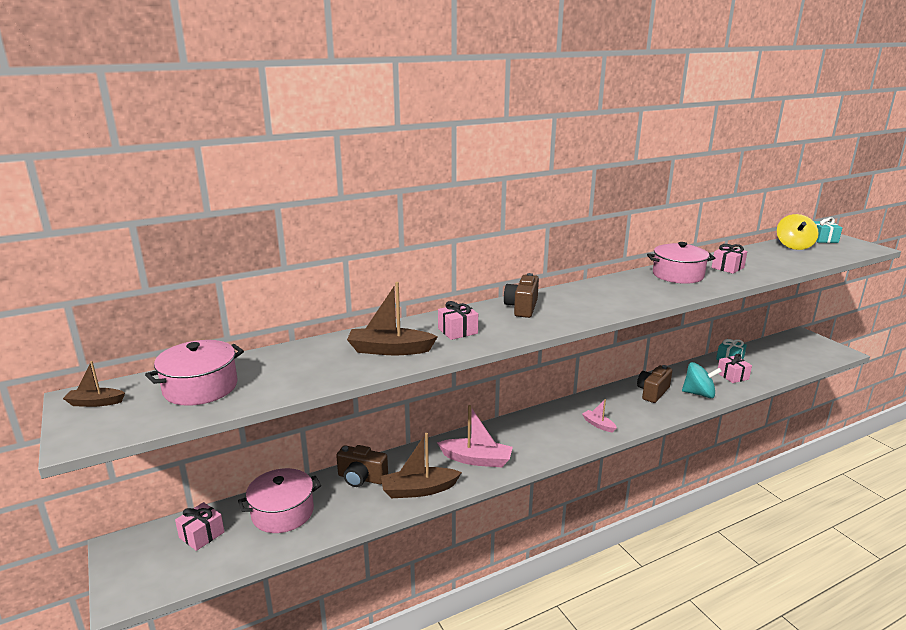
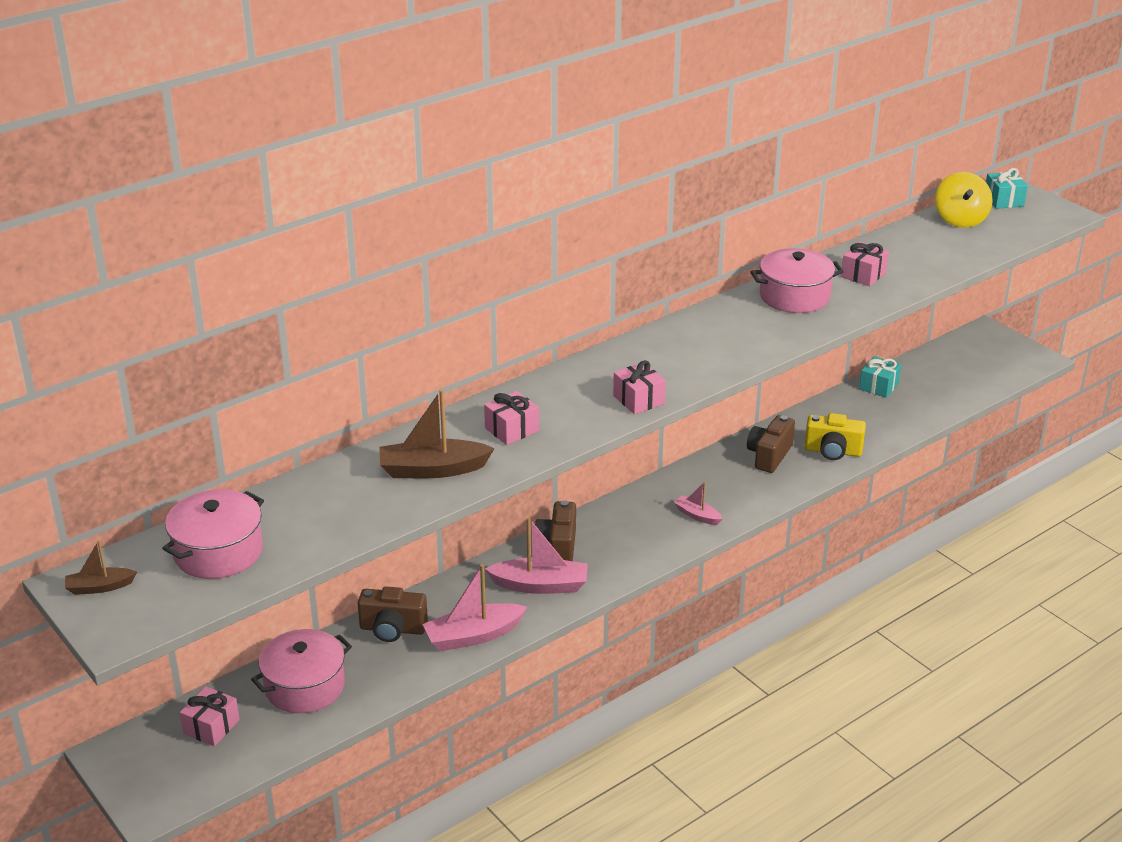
camera: 10 degrees left, 10 degrees up
(418, 490) = (473, 636): brown boat -> pink boat
(522, 308) = (588, 380): brown camera -> brown camera (558, 546)
(699, 394) = (833, 451): turquoise spinning top -> yellow camera
(732, 376) = (881, 416): pink gift -> pink gift (639, 400)

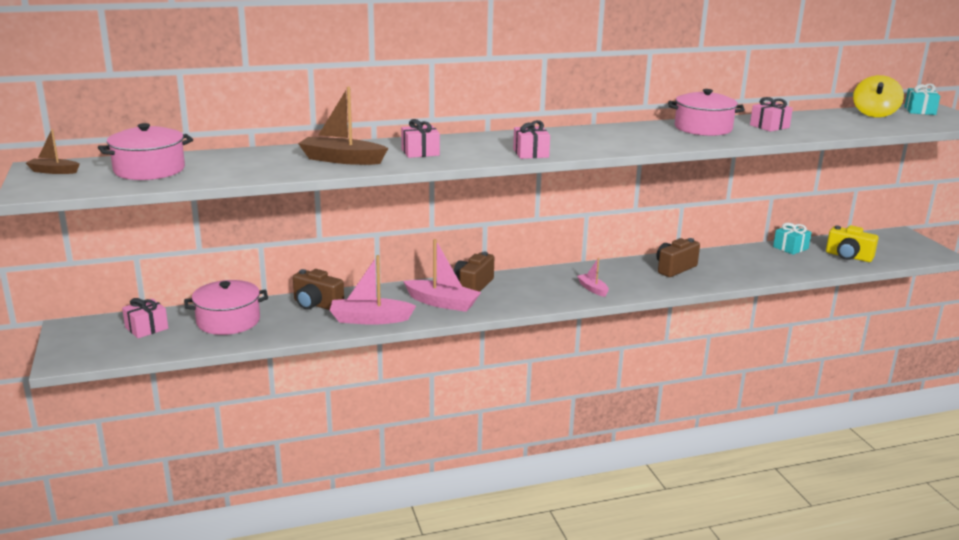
camera: 20 degrees right, 10 degrees down
(833, 451) = (728, 275): yellow camera -> yellow camera (848, 256)

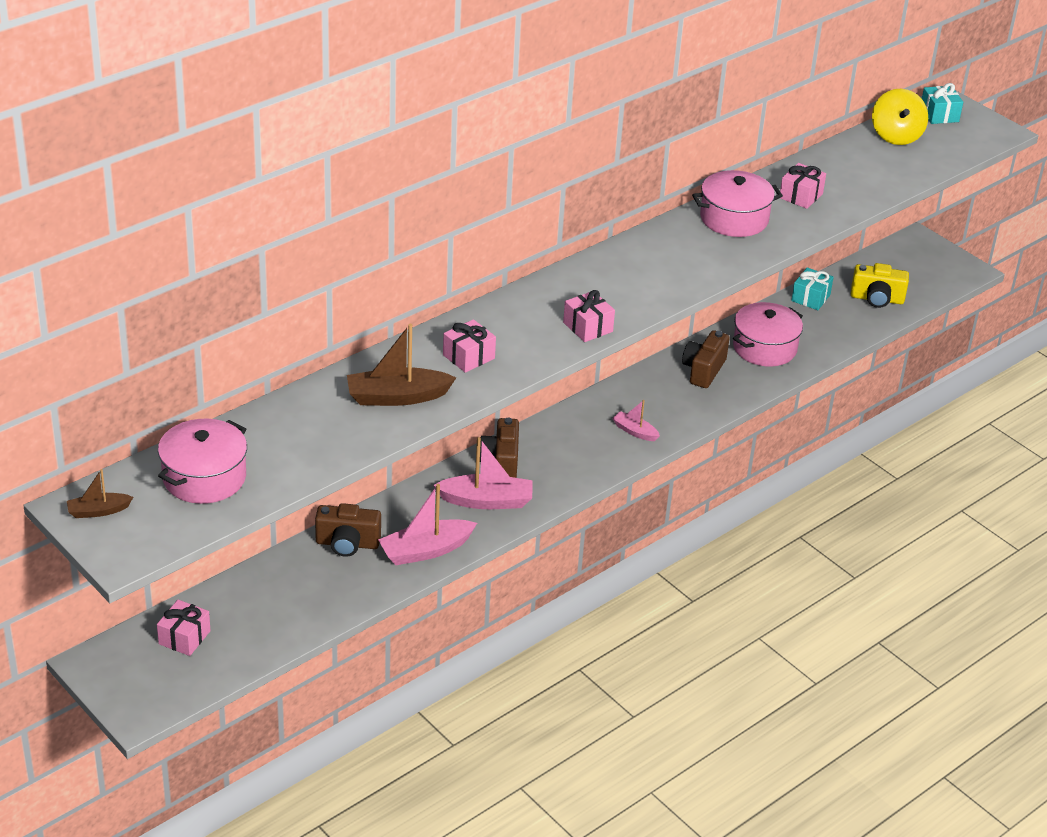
camera: 25 degrees left, 15 degrees up
(228, 321) = (269, 599): pink pot -> pink pot (764, 348)

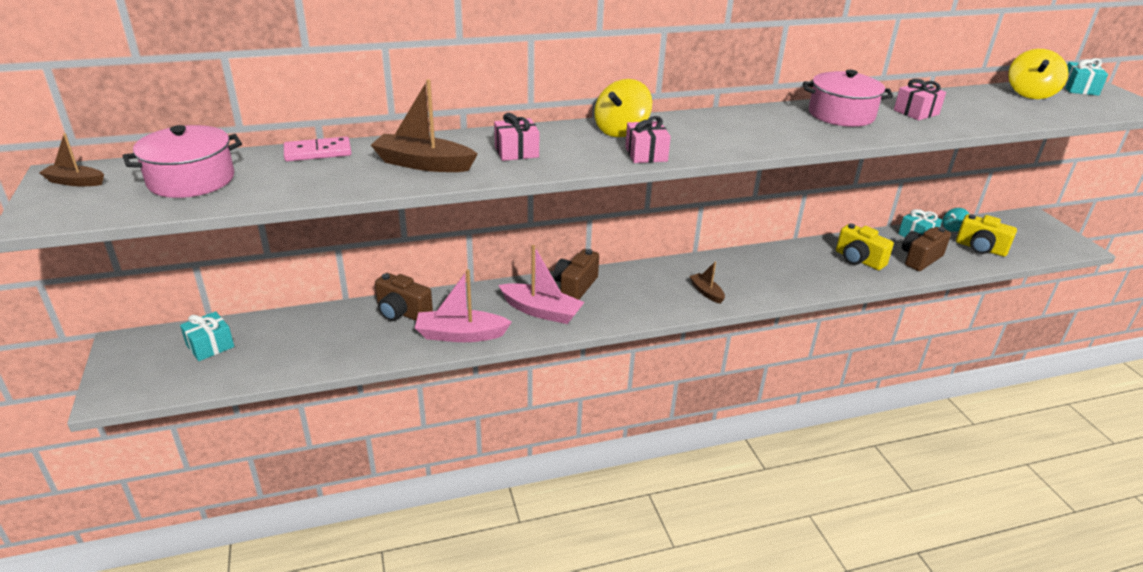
camera: 25 degrees right, 5 degrees down
(184, 637) = (210, 346): pink gift -> turquoise gift
(284, 410) = (318, 152): none -> pink domino
(544, 299) = (621, 130): none -> yellow spinning top
(635, 431) = (706, 292): pink boat -> brown boat
(703, 370) = (794, 263): brown camera -> brown camera (920, 259)
(764, 348) = (858, 260): pink pot -> yellow camera
(843, 277) = (953, 228): none -> turquoise spinning top

